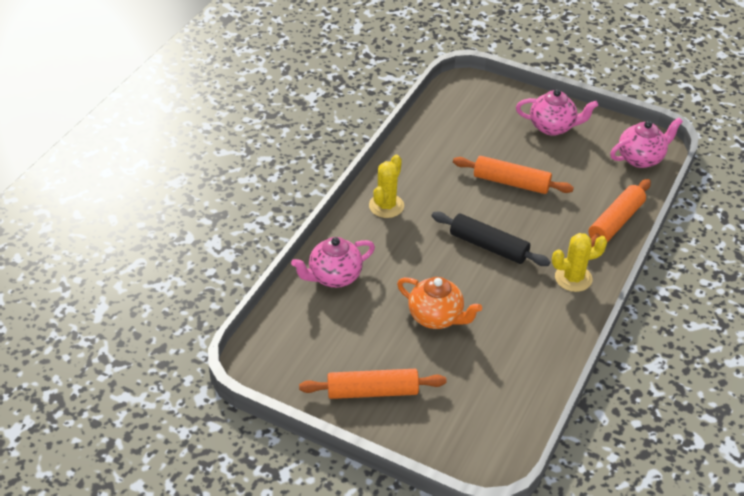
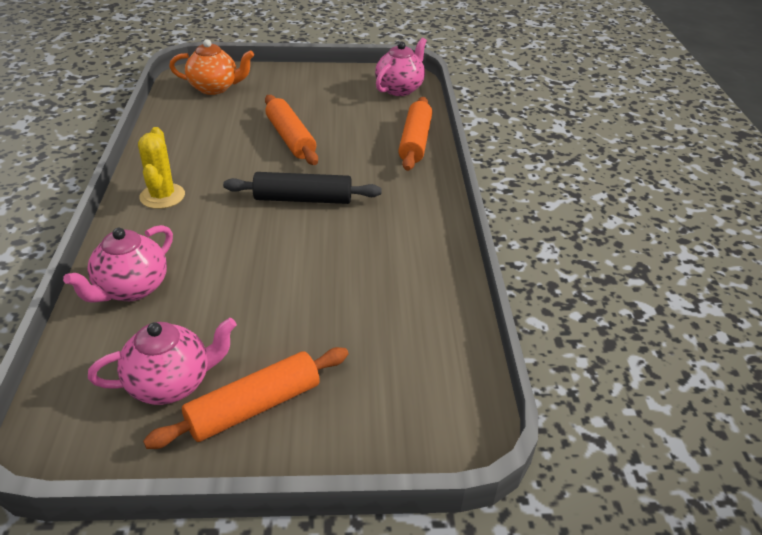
camera: 30 degrees left, 5 degrees down
(436, 317) = (287, 288): orange teapot -> orange teapot (214, 88)
(511, 182) = (290, 138): orange rolling pin -> orange rolling pin turned 75 degrees clockwise
(552, 127) = (302, 86): pink teapot -> pink teapot (171, 383)
(573, 278) = (410, 200): yellow cactus -> none

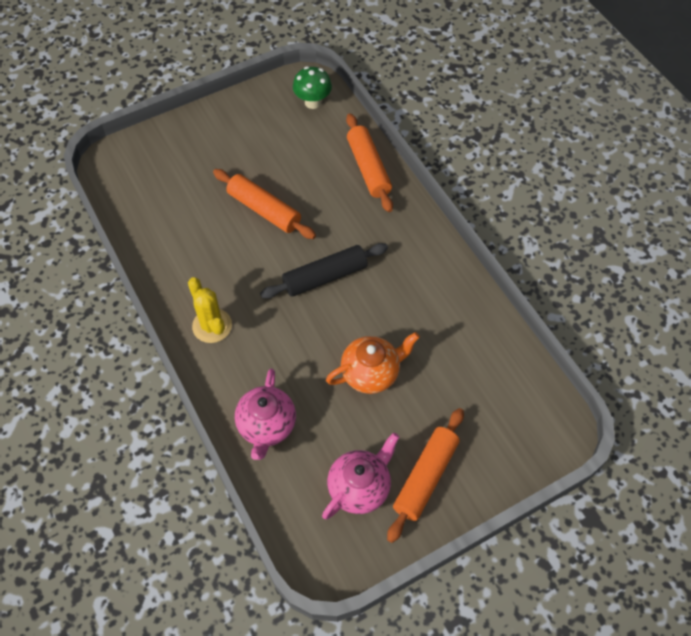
camera: 25 degrees left, 20 degrees up
(214, 88) = (147, 173): orange teapot -> orange teapot (371, 373)
(400, 89) = (313, 102): pink teapot -> green mushroom

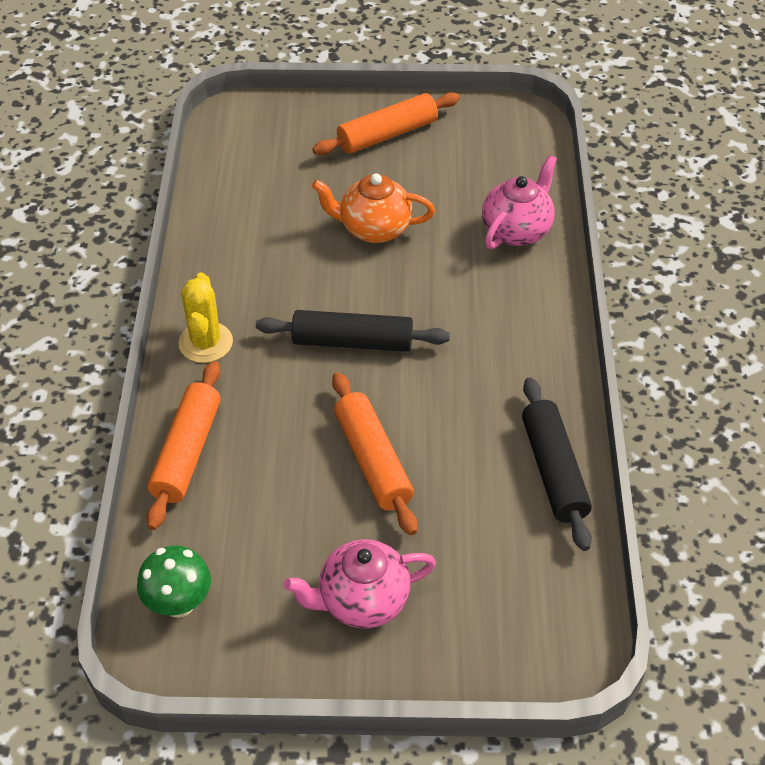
camera: 150 degrees left, 10 degrees down
(157, 252) = (553, 470): none -> black rolling pin
(212, 326) = (525, 348): yellow cactus -> yellow cactus (206, 343)
(360, 487) = (455, 151): pink teapot -> pink teapot (362, 601)

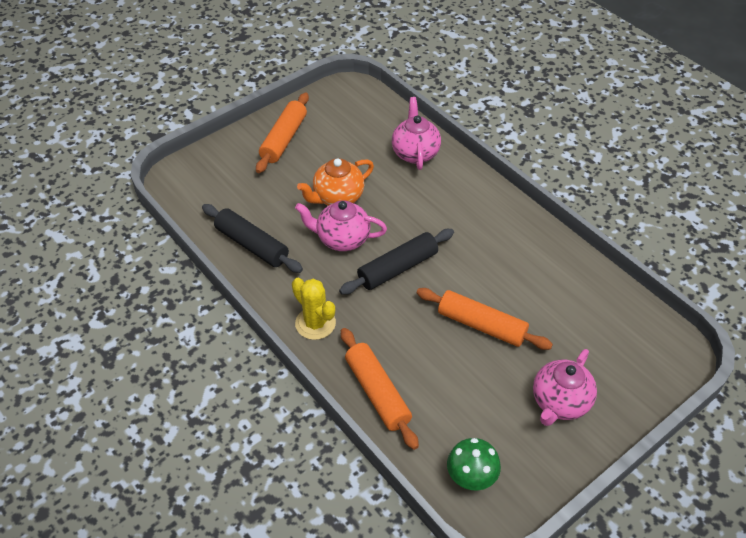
camera: 40 degrees left, 0 degrees up
(329, 275) = (342, 239): none -> pink teapot
(553, 470) = (572, 268): black rolling pin -> black rolling pin (252, 245)

